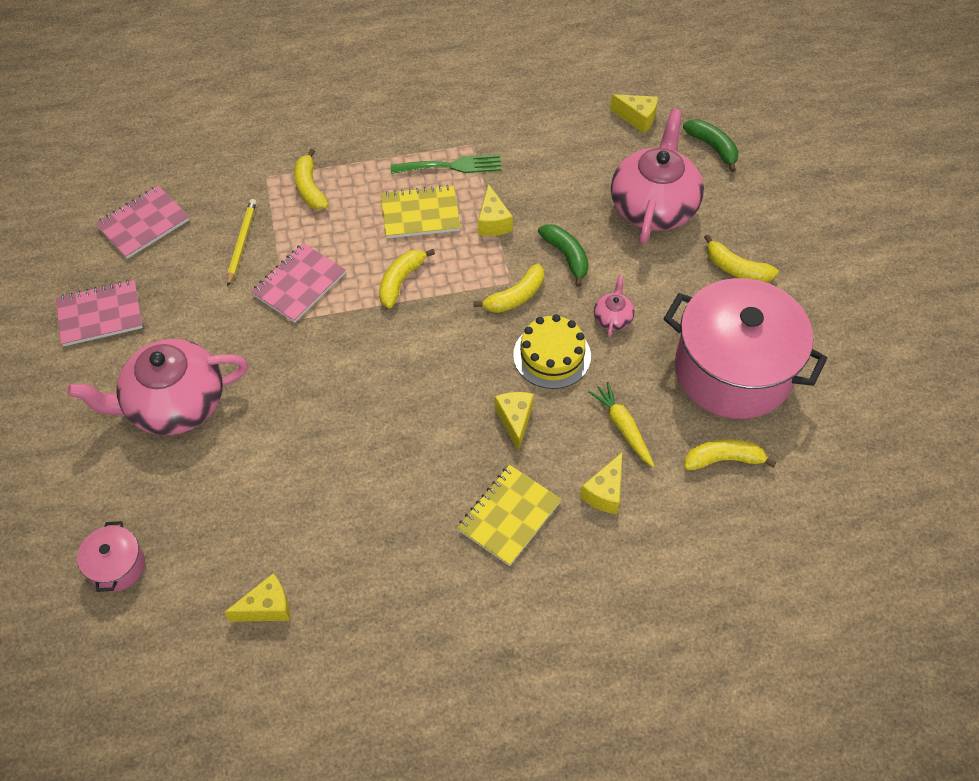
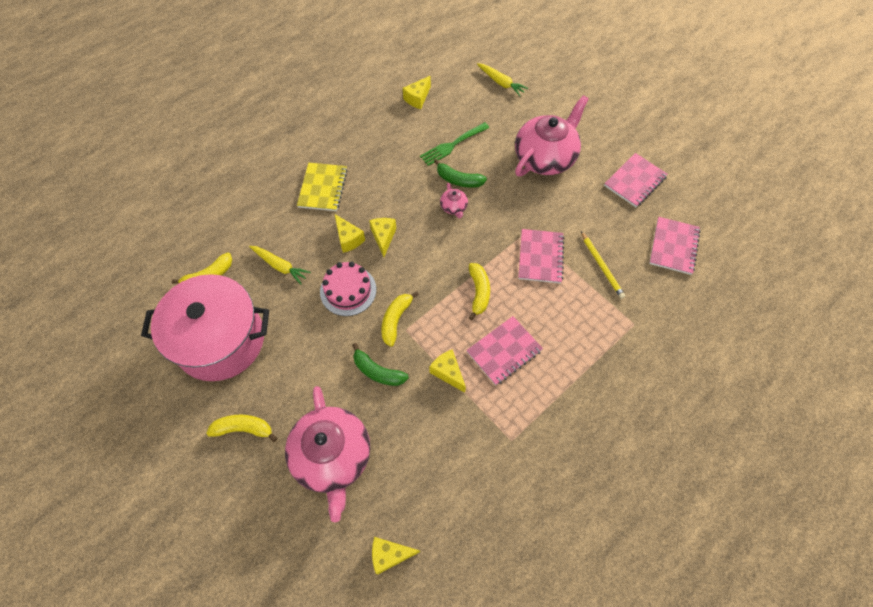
camera: 150 degrees right, 5 degrees up
(117, 566) = (501, 83): pink pot -> yellow carrot
(310, 188) = (597, 331): yellow banana -> none
(420, 214) = (504, 351): yellow notebook -> pink notebook
(452, 166) = (512, 408): green fork -> green fork (452, 145)
(552, 355) = (348, 290): yellow cake -> pink cake
(605, 492) = (274, 224): yellow cheese -> yellow cheese (383, 237)
(613, 318) = (320, 338): pink teapot -> pink teapot (454, 207)
(713, 147) = (306, 557): green banana -> green banana (458, 180)

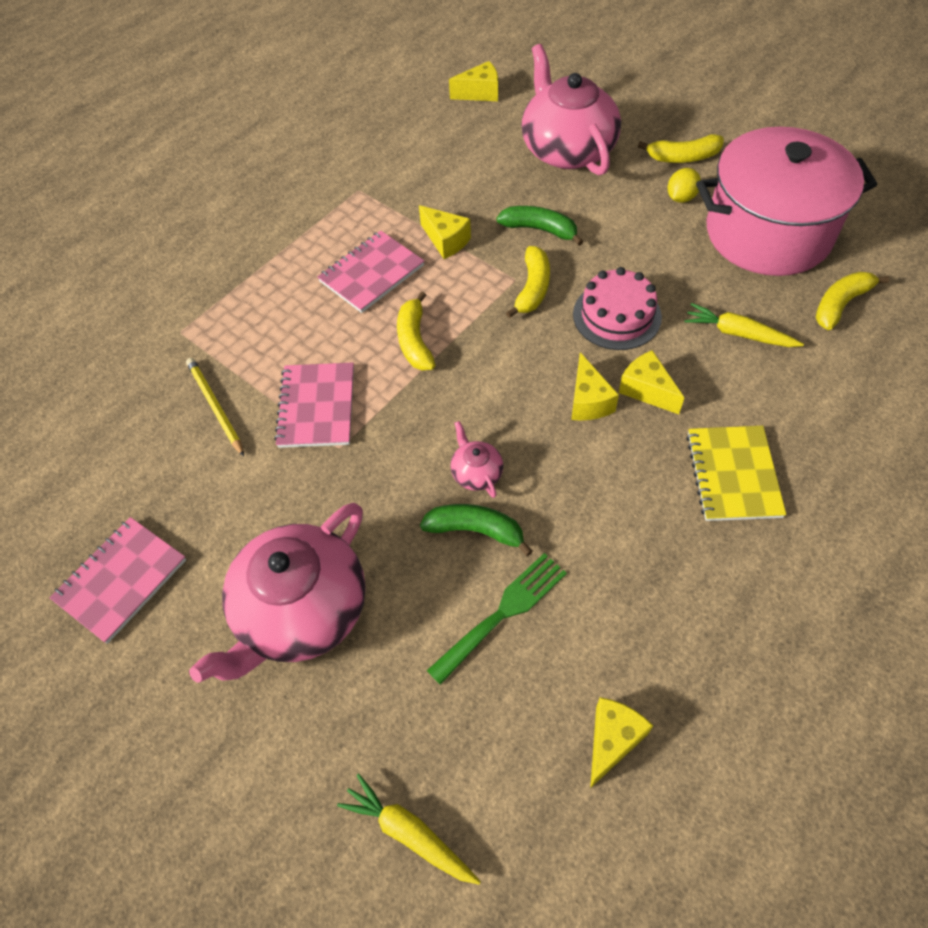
camera: 175 degrees right, 5 degrees down
(265, 385) = (681, 197): none -> yellow lemon
(673, 246) = (83, 457): pink notebook -> none

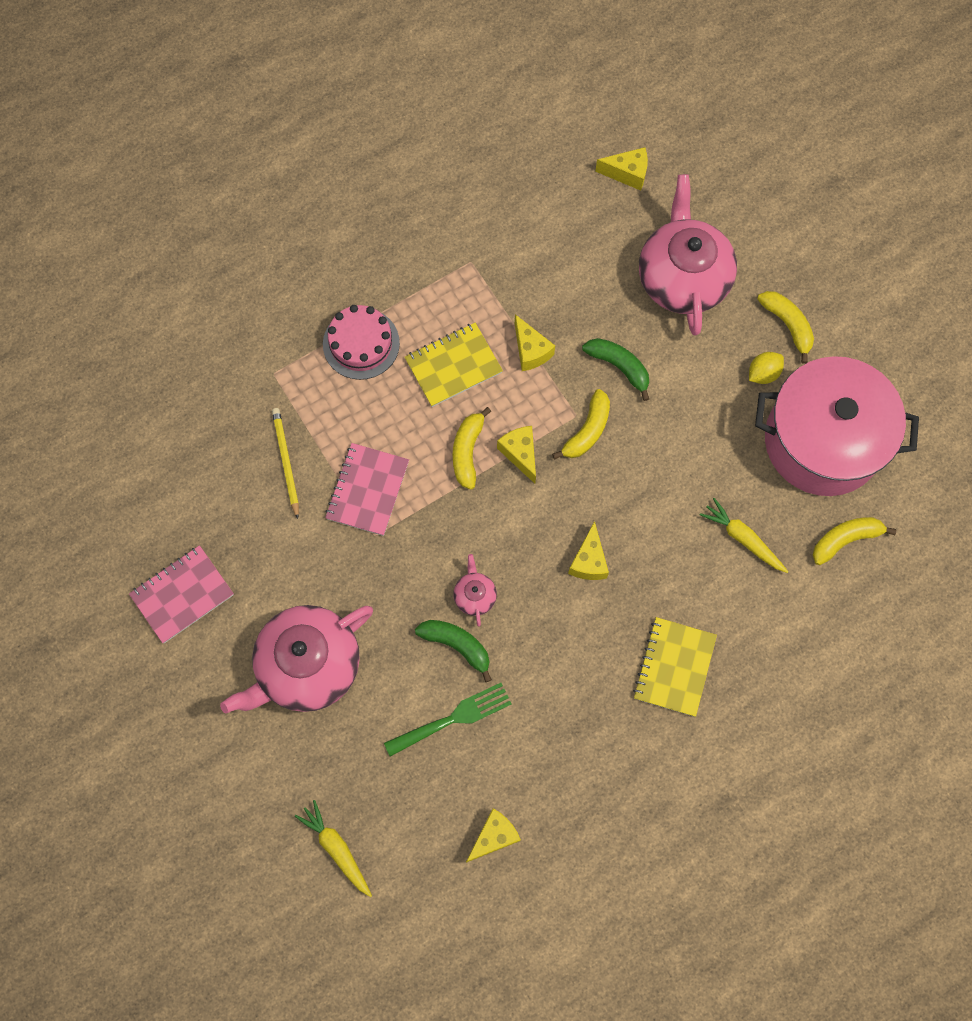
camera: 15 degrees right, 15 degrees up
(371, 273) = (453, 366): pink notebook -> yellow notebook
(617, 315) = (648, 484): pink cake -> pink cake (361, 343)
(646, 390) = (641, 567): yellow cheese -> yellow cheese (520, 454)
(683, 157) = (787, 325): yellow banana -> yellow banana turned 135 degrees counterclockwise

